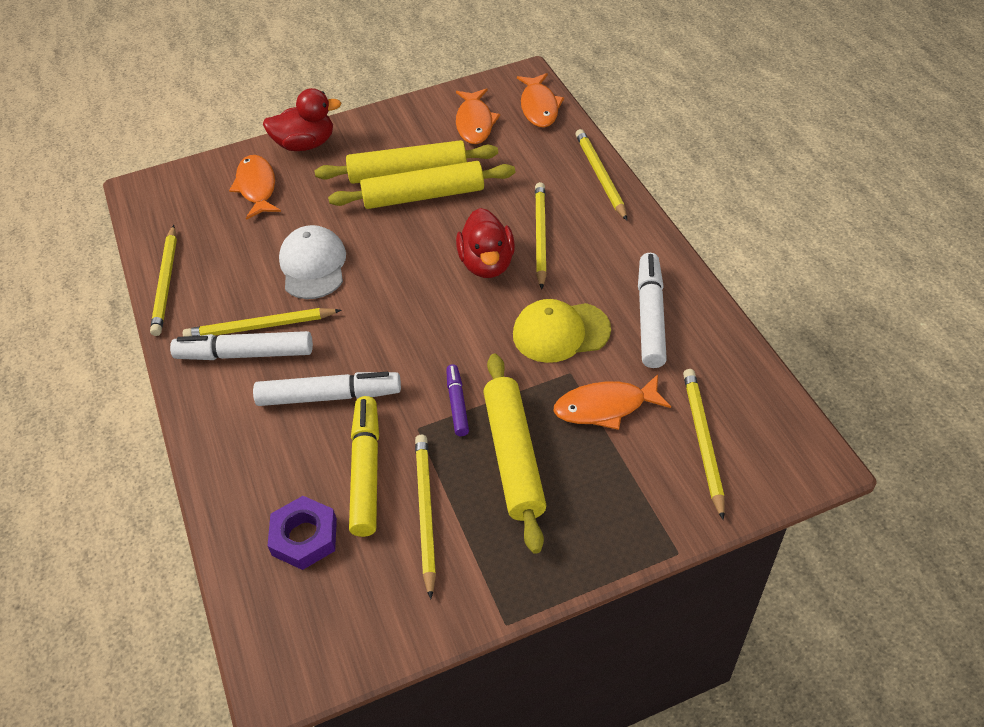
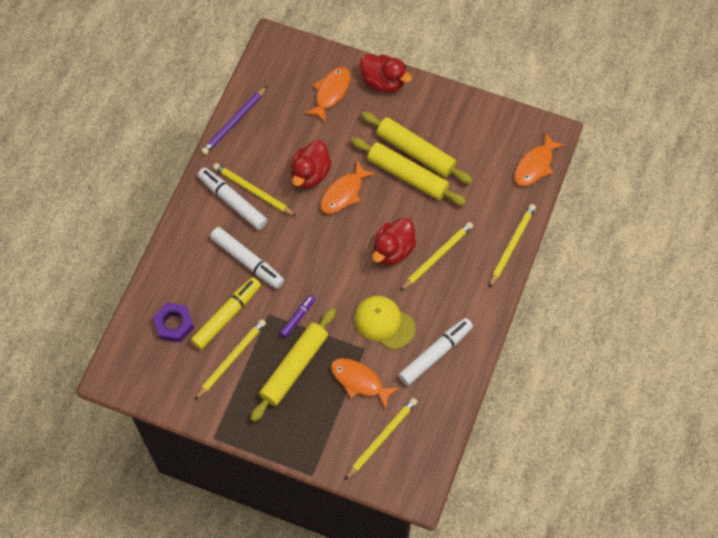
camera: 40 degrees right, 15 degrees up
(166, 282) = (234, 122): yellow pencil -> purple pencil
(313, 265) = (310, 174): white cap -> red duck
(475, 123) = (487, 146): orange fish -> orange fish (344, 193)

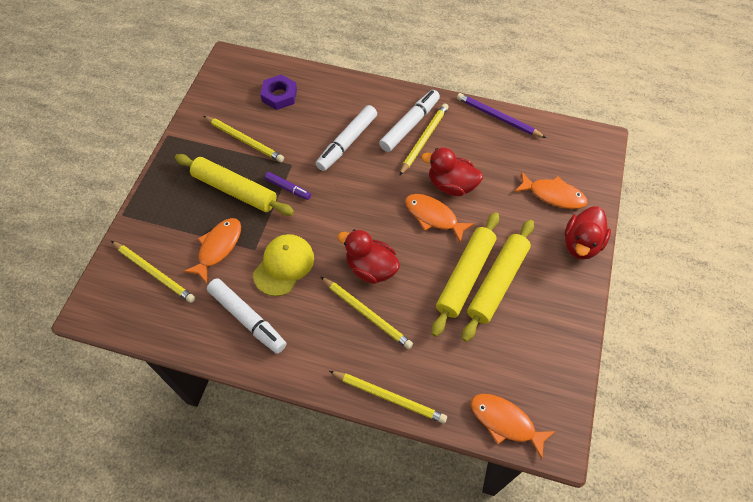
camera: 85 degrees right, 5 degrees down
(227, 316) = (289, 132): yellow marker -> none

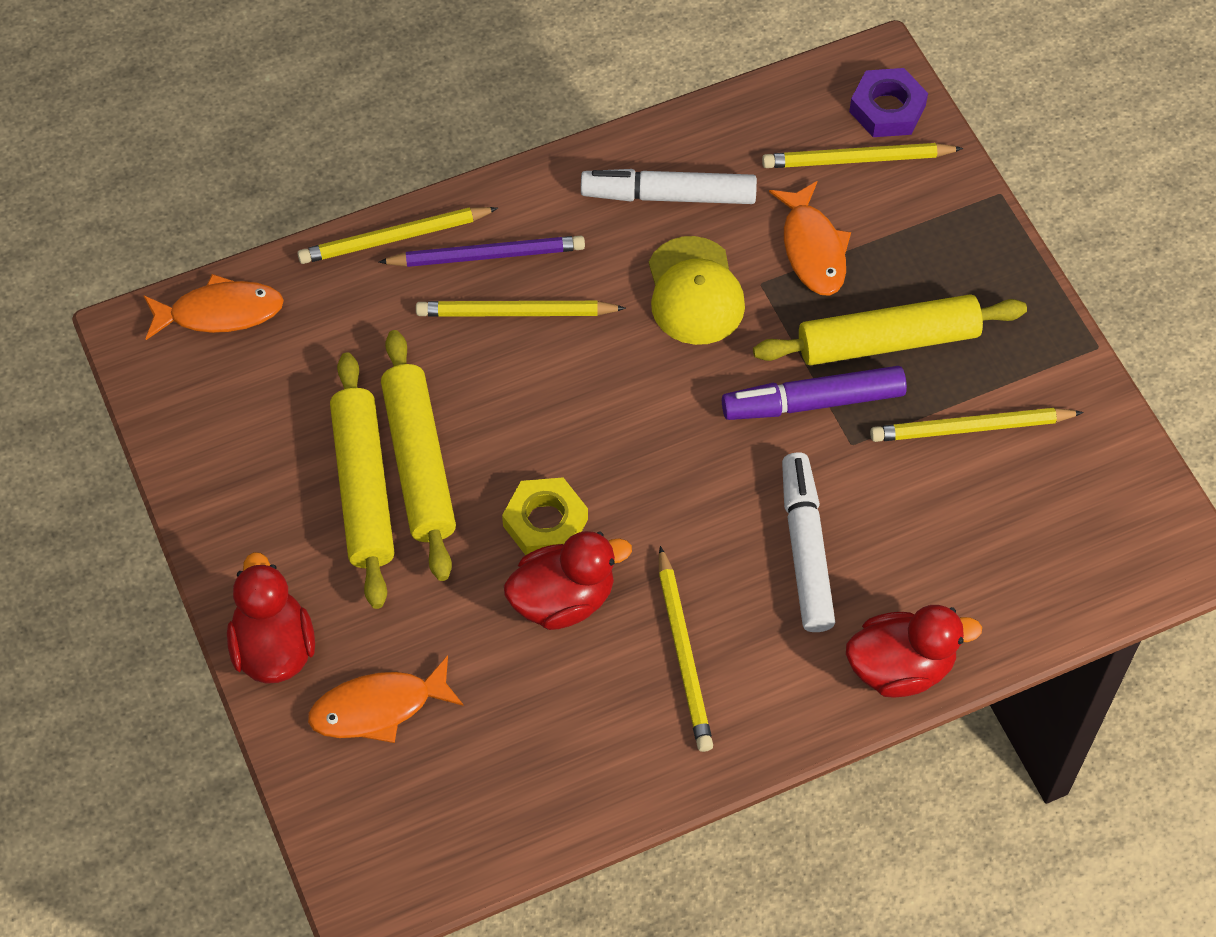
camera: 140 degrees right, 0 degrees up
(279, 95) = (1014, 551): purple nut -> purple nut (887, 109)
(288, 188) = (813, 402): purple marker -> purple marker, size x1.77
(371, 268) = (568, 376): red duck -> red duck (900, 667)
(410, 125) = (734, 665): white marker -> none
(433, 217) = (545, 522): orange fish -> yellow nut
(498, 118) = (592, 804): purple pencil -> purple pencil (486, 255)

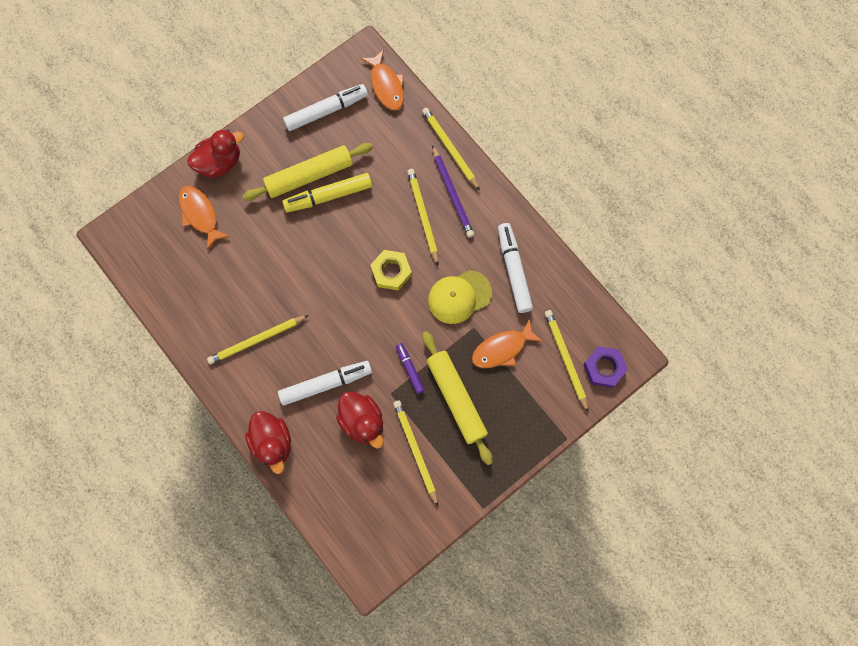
camera: 75 degrees right, 15 degrees up
(233, 428) = (326, 111): none -> white marker
(419, 463) = (328, 196): yellow rolling pin -> yellow marker
(545, 522) = (311, 260): yellow nut -> yellow nut (391, 271)
(563, 599) = (272, 279): red duck -> red duck (362, 421)
(813, 402) = (410, 369): purple marker -> purple marker, size x0.57

